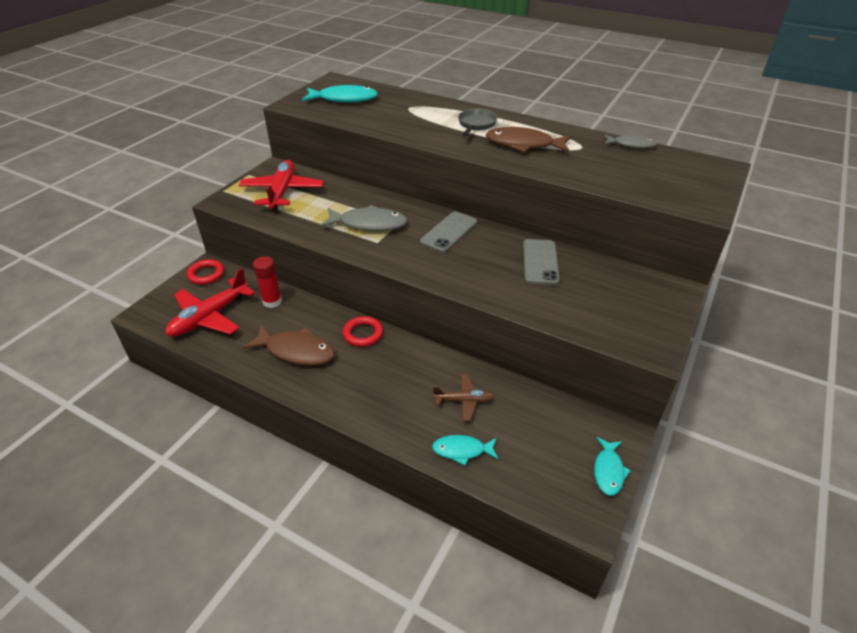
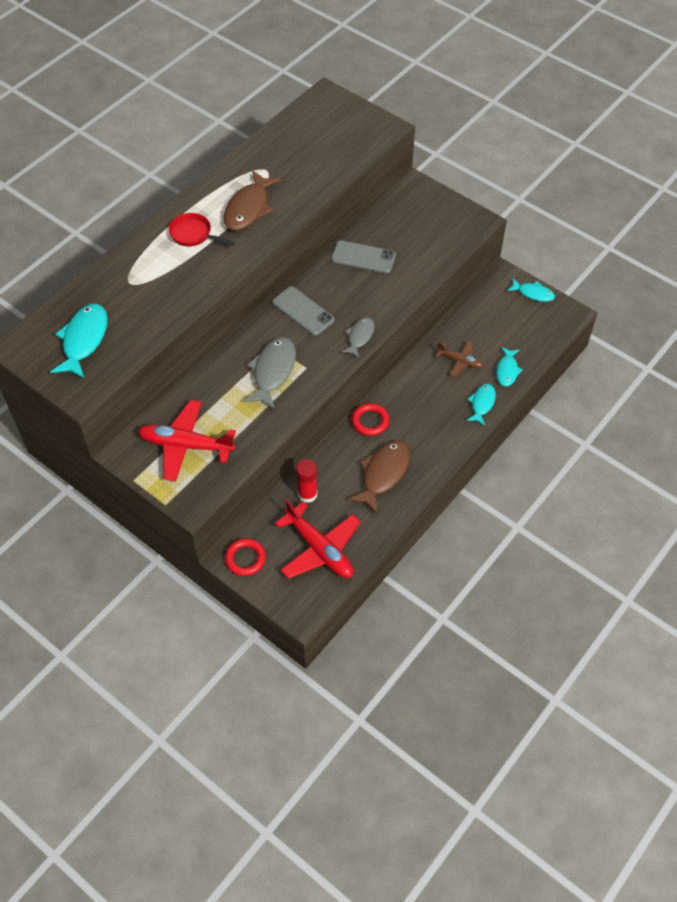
camera: 80 degrees left, 15 degrees up
(403, 428) = (482, 403): none -> turquoise fish
(464, 401) = (460, 361): brown plane -> brown plane turned 105 degrees clockwise
(476, 125) = (194, 234): grey pan -> red pan
(631, 145) = (271, 136): grey fish -> grey fish (360, 337)

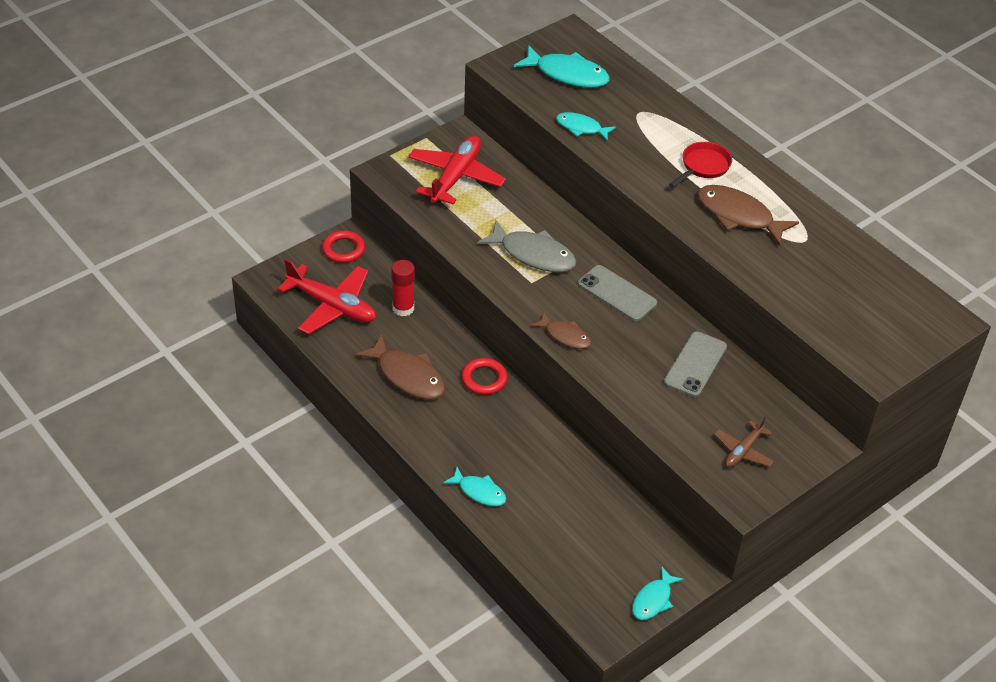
camera: 100 degrees right, 10 degrees down
(303, 311) = (617, 293): grey phone -> grey phone turned 75 degrees clockwise
(320, 549) = (332, 306): red plane -> red plane turned 120 degrees counterclockwise
(360, 337) = (565, 336): grey fish -> brown fish
(460, 361) = (552, 486): brown plane -> brown plane (743, 451)
(507, 370) = (524, 532): turquoise fish -> turquoise fish (581, 128)

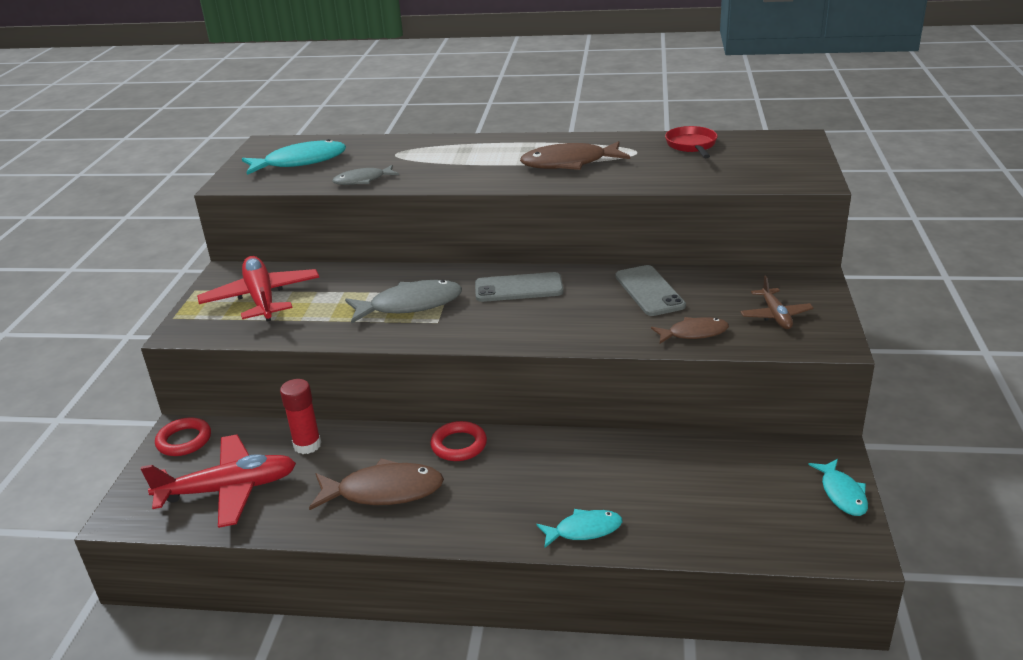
camera: 40 degrees left, 15 degrees down
(565, 336) = (523, 336): brown fish -> brown fish (694, 333)
(581, 128) = (362, 180): turquoise fish -> grey fish
(703, 166) = (495, 155): red pan -> red pan (692, 146)

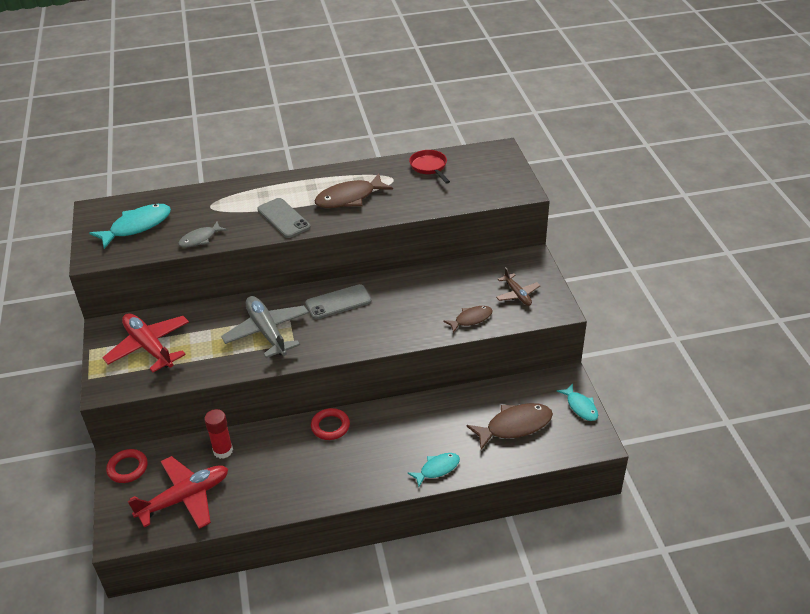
camera: 20 degrees left, 10 degrees up
(384, 491) = (295, 473): brown fish -> brown fish (515, 426)
(410, 305) = (267, 332): grey fish -> grey plane
(649, 291) = (429, 288): grey phone -> grey phone (283, 218)

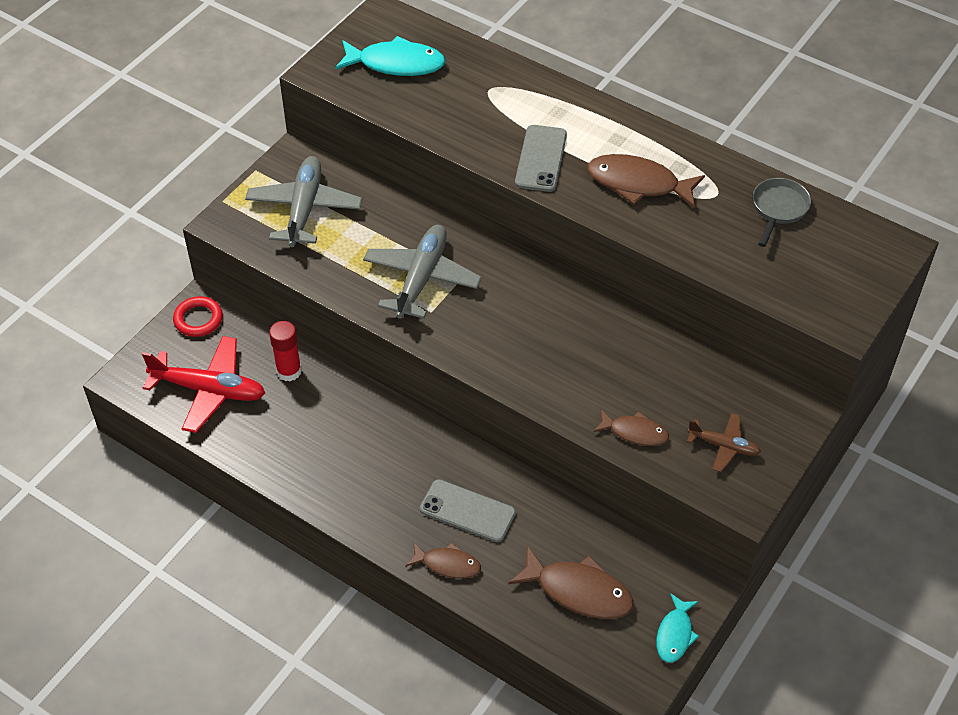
camera: 45 degrees right, 10 degrees up
(149, 347) = (304, 208): red plane -> grey plane
(200, 239) = (434, 123): grey fish -> none
(330, 426) = (406, 430): red ring -> none
(338, 302) = (527, 300): grey phone -> grey phone (467, 511)
(429, 167) = (778, 209): red pan -> grey pan
(437, 469) = (447, 564): turquoise fish -> brown fish
(517, 294) = (724, 446): brown plane -> brown plane turned 90 degrees counterclockwise

